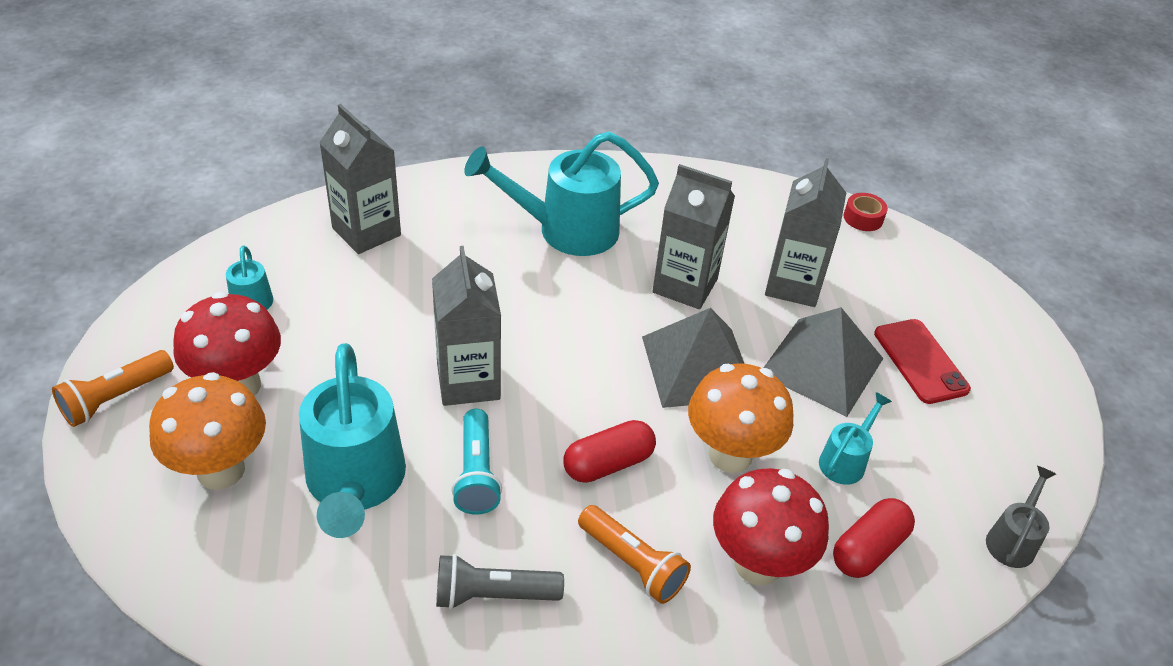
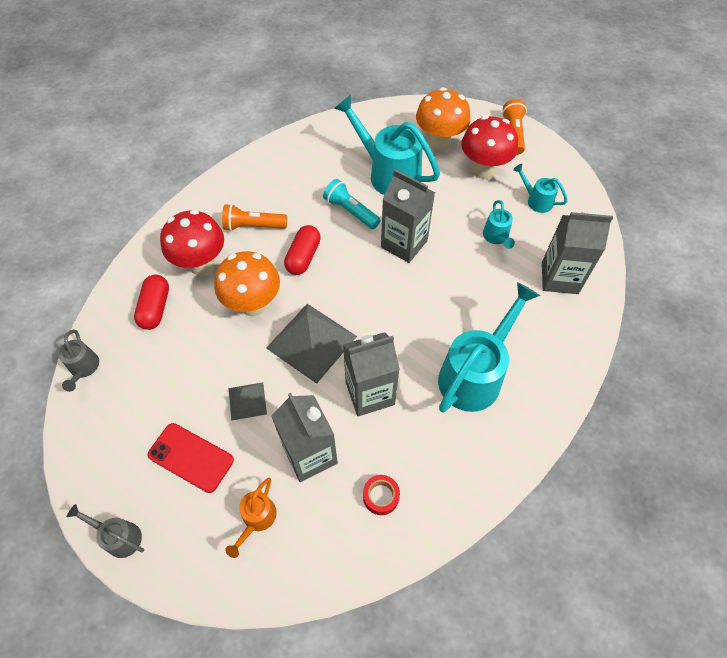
camera: 140 degrees right, 15 degrees up
(493, 595) = (293, 179): grey flashlight -> none
(821, 366) = (247, 401): grey pyramid -> grey pyramid, size x0.51
(845, 460) = (194, 347): turquoise watering can -> turquoise watering can (496, 237)
(863, 218) = (313, 581): red tape -> red tape (381, 496)
(884, 279) = (257, 519): none -> orange watering can
(1033, 351) = (119, 536): none -> grey watering can

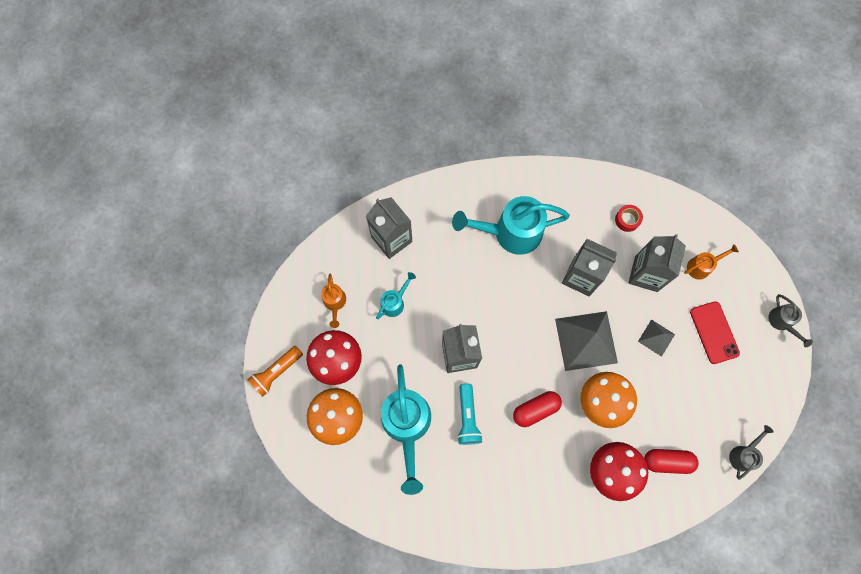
camera: 135 degrees left, 15 degrees up
(155, 308) = (667, 461): red capsule -> red capsule turned 45 degrees clockwise
(253, 226) = (547, 471): orange flashlight -> none
(536, 200) = (335, 303): turquoise watering can -> orange watering can

